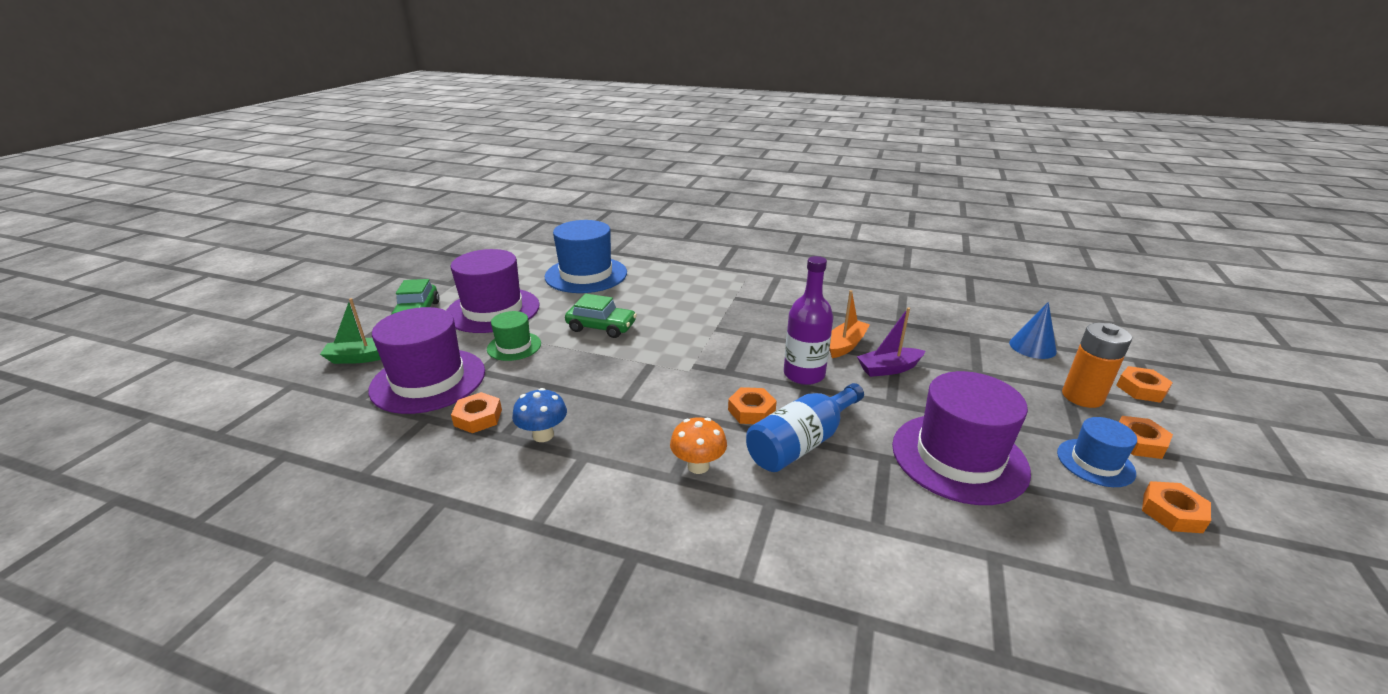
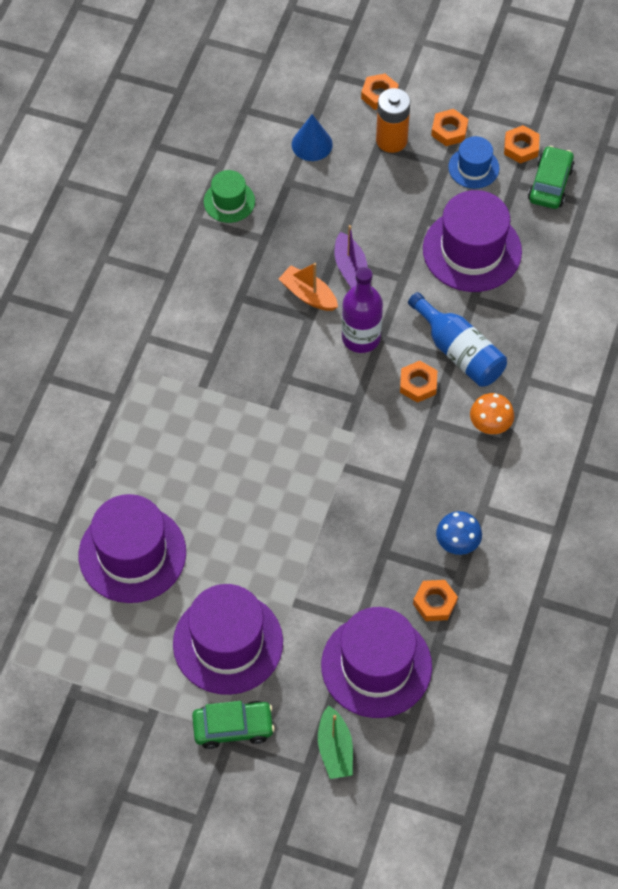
camera: 90 degrees left, 30 degrees up
(514, 346) = (311, 600): green hat -> green hat (229, 201)
(586, 275) = (132, 554): blue hat -> purple hat
(601, 327) = (270, 520): green car -> green car (550, 184)

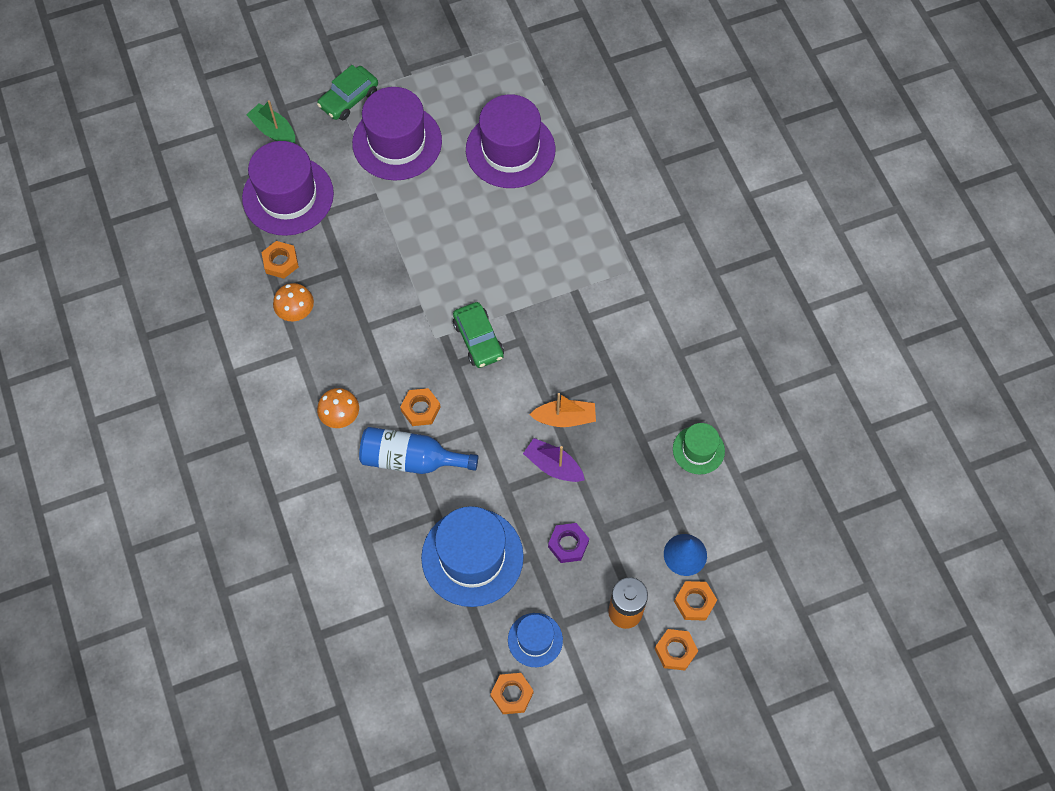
camera: 140 degrees right, 5 degrees up
(361, 337) = (495, 414): purple bottle -> none
(391, 209) = (568, 544): none -> purple nut
(449, 130) = (586, 662): orange nut -> orange nut (694, 602)
(457, 544) = (296, 312): blue mushroom -> orange mushroom
(472, 250) = (472, 557): purple hat -> blue hat
(550, 184) = (458, 676): green car -> green car (478, 339)

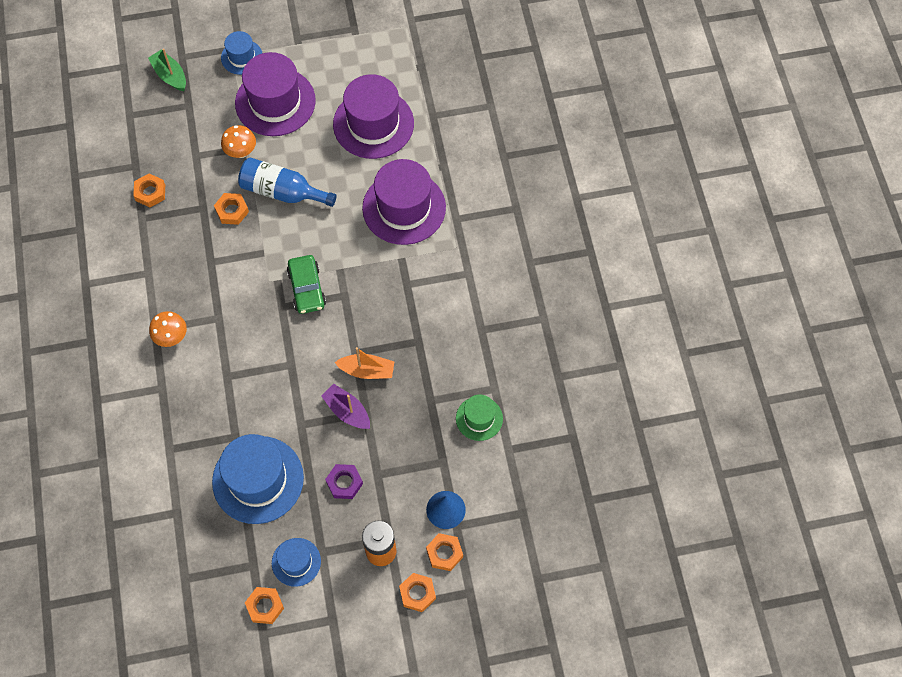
camera: 10 degrees right, 0 degrees up
(288, 196) = (169, 135): purple hat -> purple hat (404, 208)
(296, 312) = (154, 239): orange mushroom -> orange mushroom (241, 152)
(349, 99) = (242, 57): green car -> blue hat
(410, 459) = (224, 384): blue bottle -> blue bottle (282, 191)
(420, 409) = (242, 342): orange nut -> orange nut (232, 211)

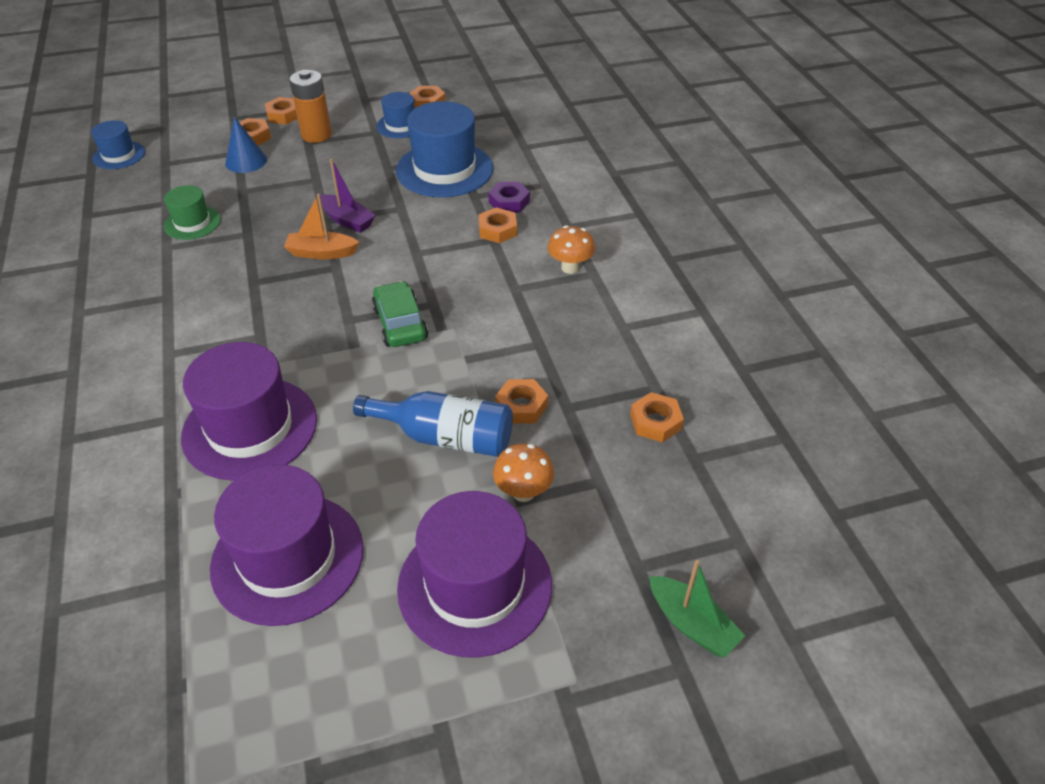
camera: 175 degrees right, 20 degrees down
(221, 388) = (497, 230): none -> orange nut
(242, 57) = (557, 678): blue hat -> blue hat (119, 155)
(344, 483) = (352, 172): purple nut -> purple nut (509, 202)

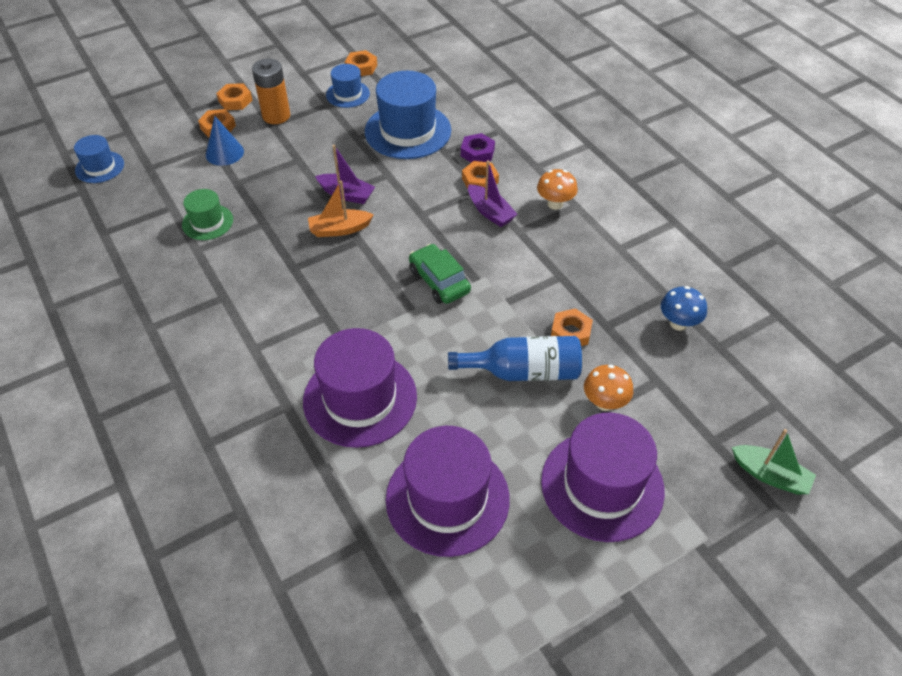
camera: 15 degrees left, 5 degrees up
(492, 263) = (490, 212): none -> purple boat
(655, 422) = (678, 323): orange nut -> blue mushroom

